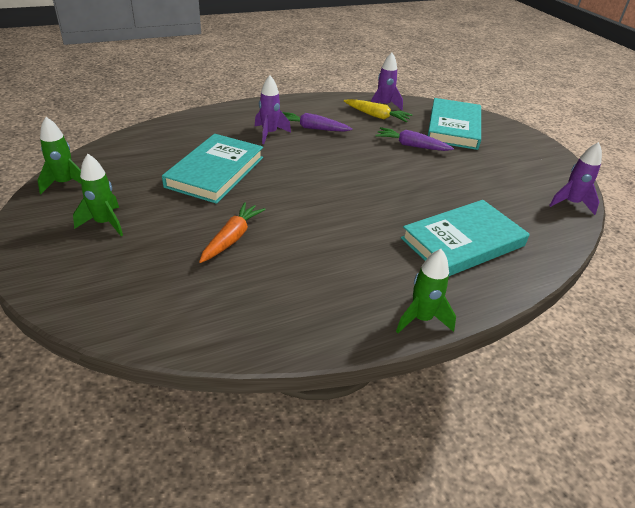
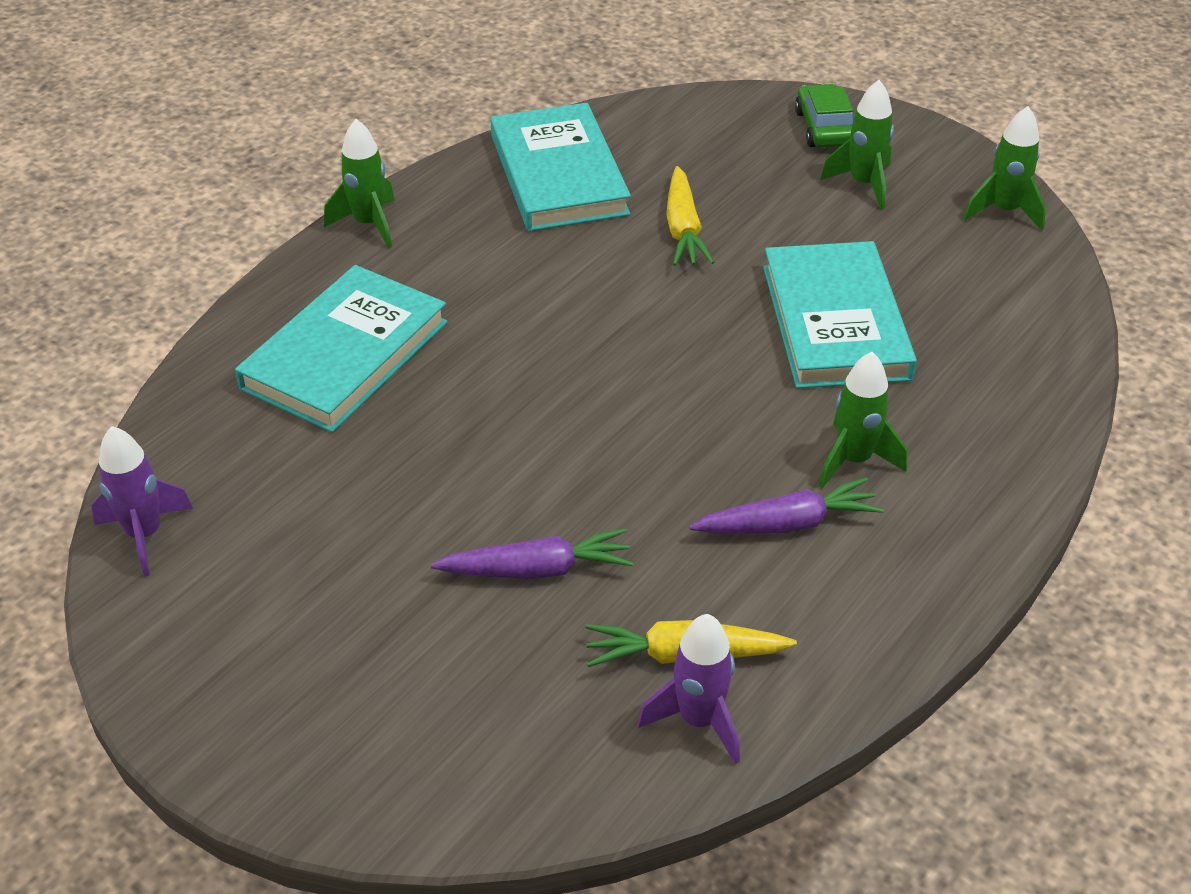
camera: 155 degrees right, 5 degrees up
(67, 266) = (824, 128): none -> green car
(232, 238) = (683, 229): orange carrot -> yellow carrot
(269, 134) = (853, 460): purple rocket -> green rocket
(453, 127) = (465, 707): turquoise book -> turquoise book (558, 174)

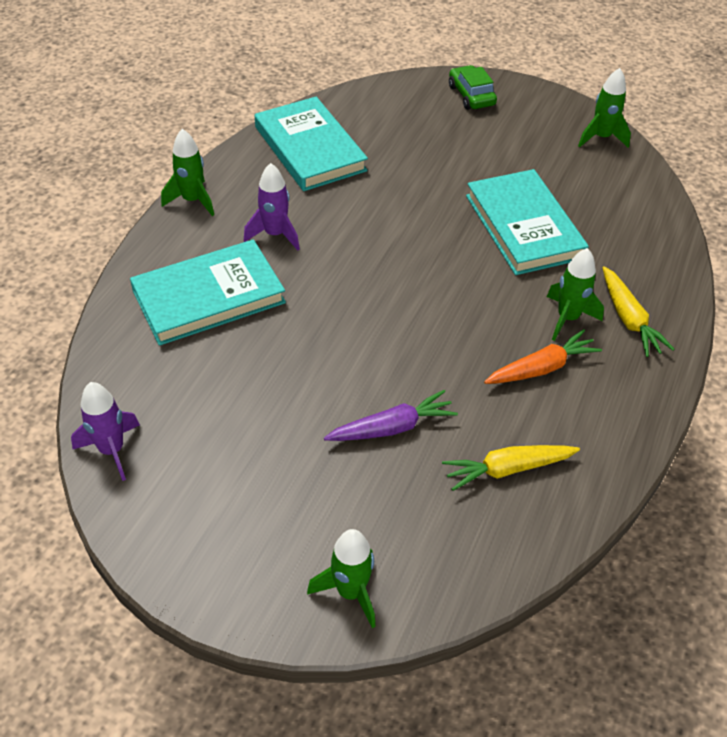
camera: 15 degrees left, 5 degrees up
(345, 355) = (209, 297): turquoise book -> turquoise book turned 45 degrees clockwise
(683, 229) = (405, 176): yellow carrot -> yellow carrot (629, 319)
(698, 720) = (532, 513): purple rocket -> purple rocket (275, 234)
(787, 523) = (541, 368): purple carrot -> orange carrot
(863, 184) = (509, 130): green rocket -> green rocket (350, 592)

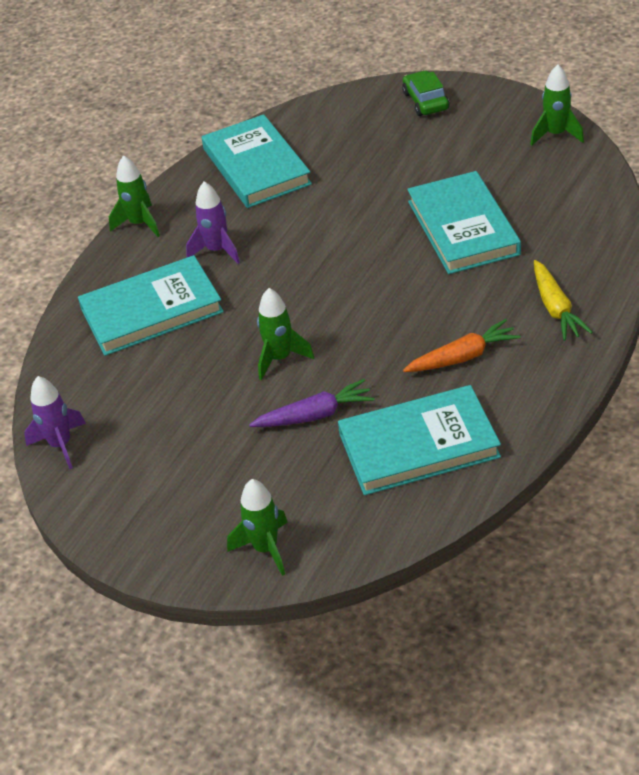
camera: 10 degrees right, 5 degrees down
(507, 469) = (418, 445): yellow carrot -> turquoise book
(567, 318) = (494, 311): green rocket -> green rocket (280, 358)

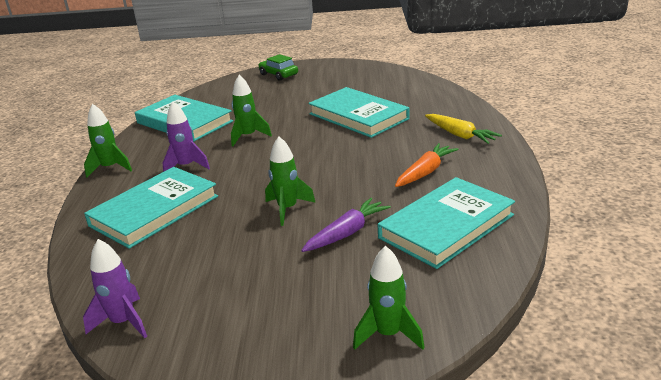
camera: 30 degrees left, 15 degrees down
(556, 134) = (374, 71): green rocket -> green rocket (248, 136)

